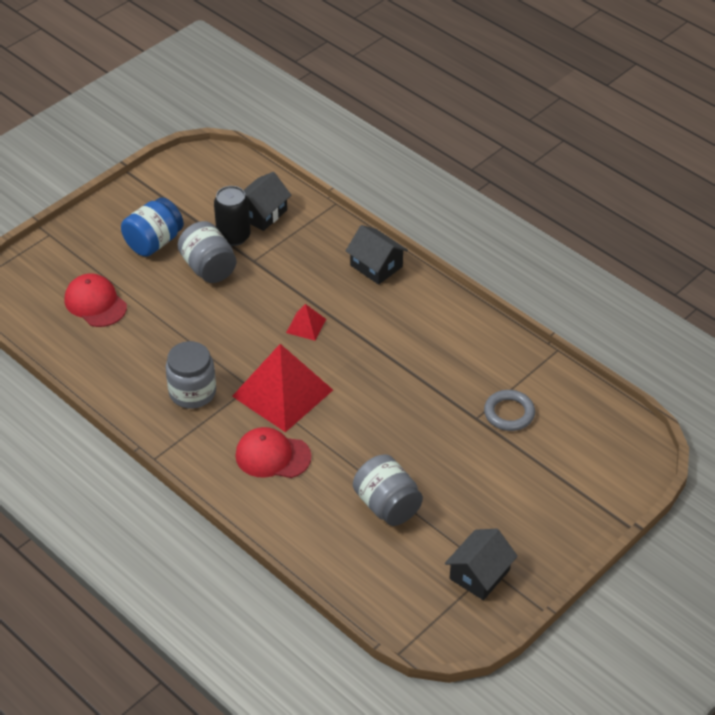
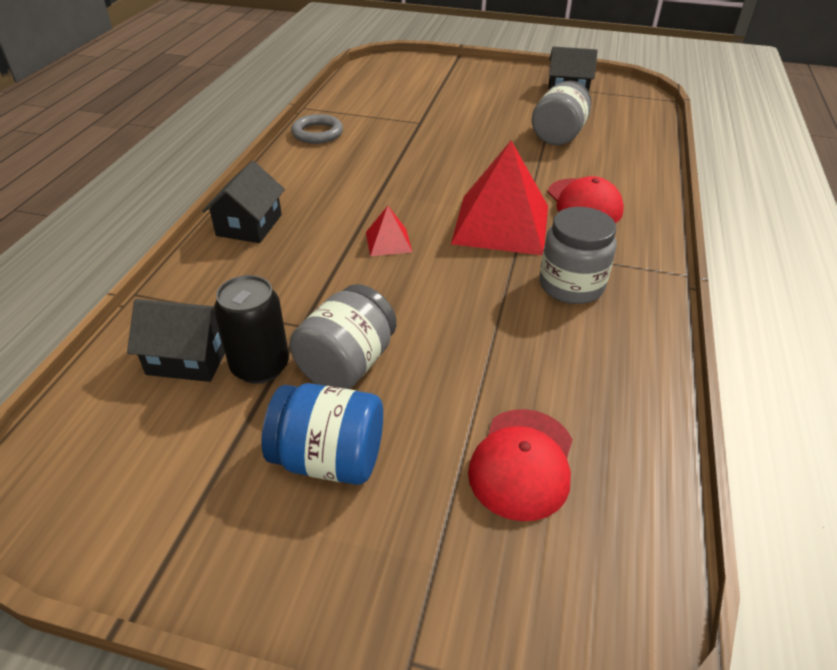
camera: 120 degrees left, 5 degrees down
(509, 413) = (399, 111): grey ring -> grey ring (317, 133)

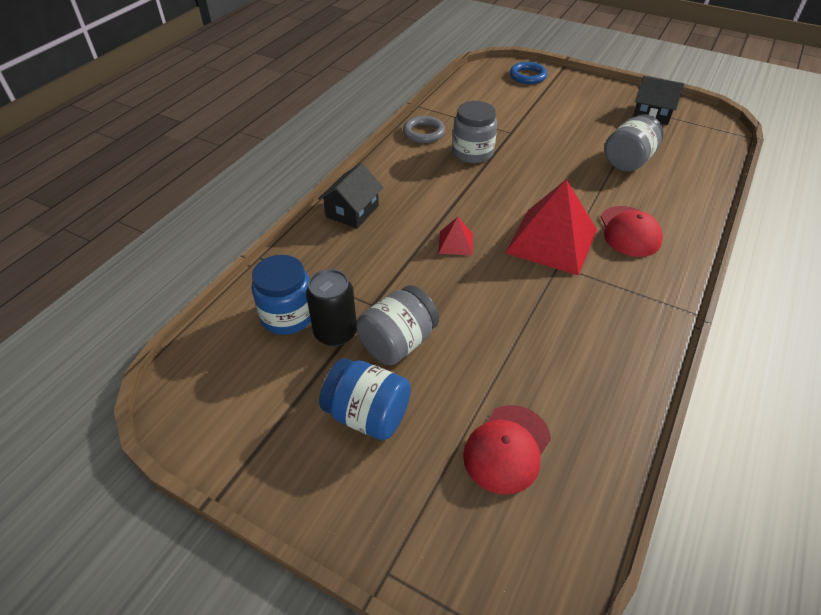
camera: 15 degrees right, 5 degrees up
(189, 357) = (288, 316): black house -> blue jar
(422, 67) = (528, 76): none -> blue ring
(571, 285) = (593, 307): grey jar -> grey jar (472, 153)

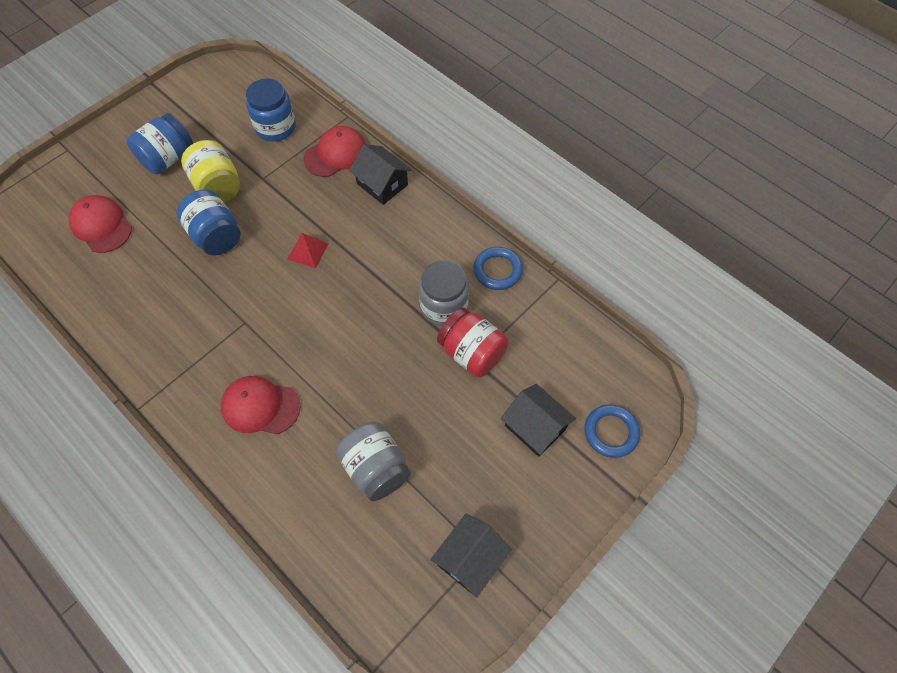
camera: 105 degrees right, 15 degrees up
(319, 253) = (335, 154): none -> red cap
(335, 333) = (245, 152): black can -> none
(398, 342) = (218, 186): grey jar -> yellow jar
(423, 133) = (497, 270): grey ring -> blue ring
(469, 320) = (216, 236): none -> blue jar
(505, 134) = (472, 353): none -> red jar
(545, 102) = (535, 427): none -> black house
(551, 241) = (277, 329): red pyramid -> none

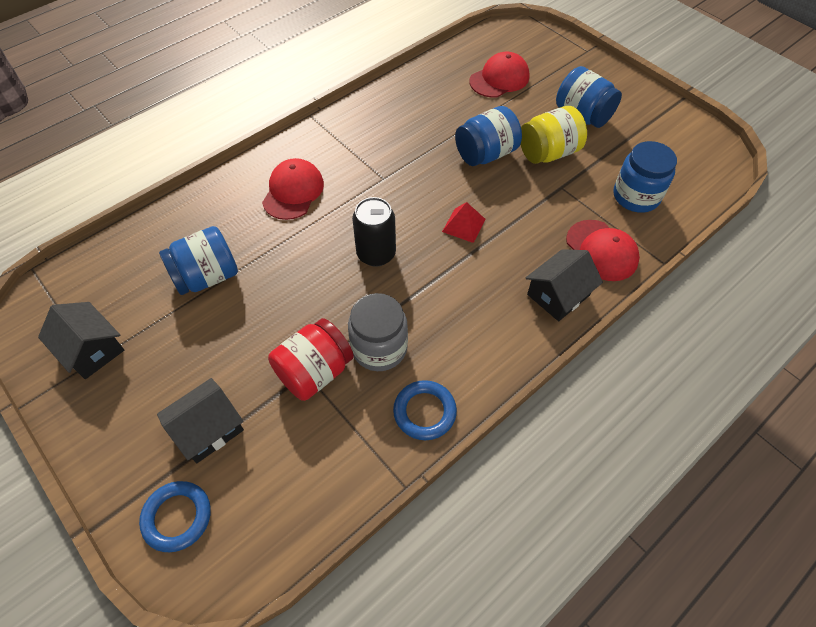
camera: 95 degrees right, 5 degrees down
(343, 319) = (376, 254): none -> black can
(376, 468) = (207, 277): grey jar -> blue jar

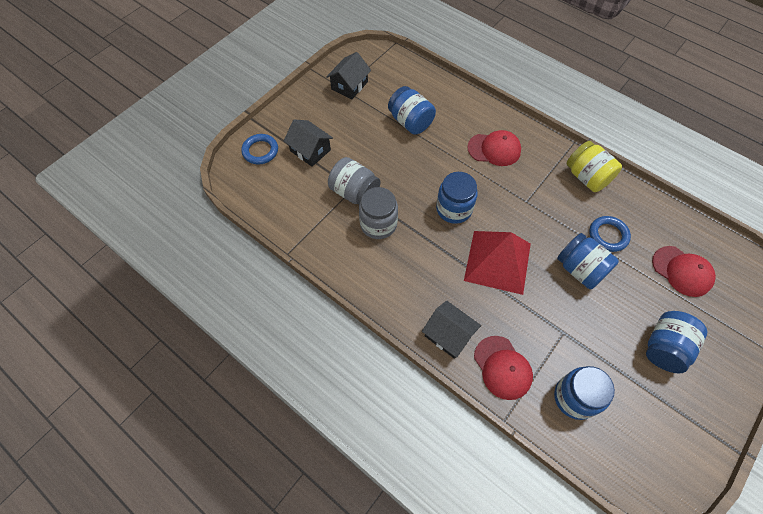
camera: 80 degrees right, 5 degrees up
(314, 372) = (354, 192): red jar -> grey jar
(376, 254) = (454, 209): black can -> blue jar
(424, 412) = (337, 257): blue ring -> blue ring (608, 235)
(464, 225) = (497, 262): red pyramid -> red pyramid, size x2.21
(548, 153) = (601, 319): yellow jar -> yellow jar (587, 177)
(601, 250) = (502, 367): red cap -> red cap turned 75 degrees counterclockwise

